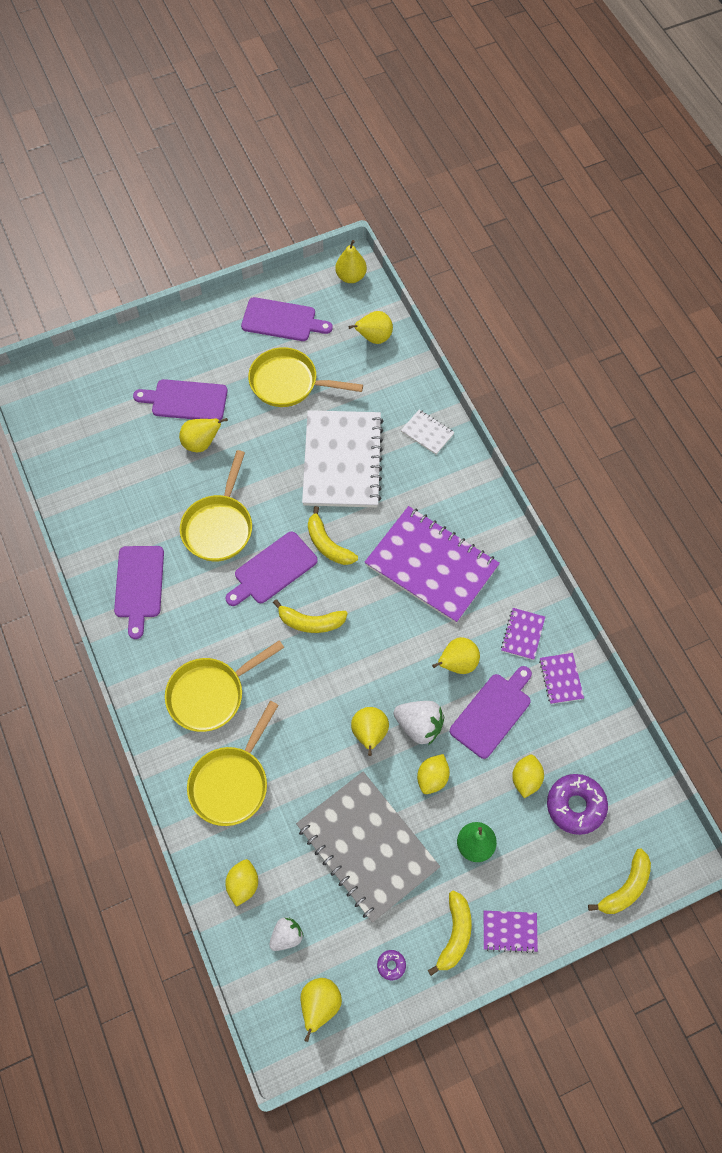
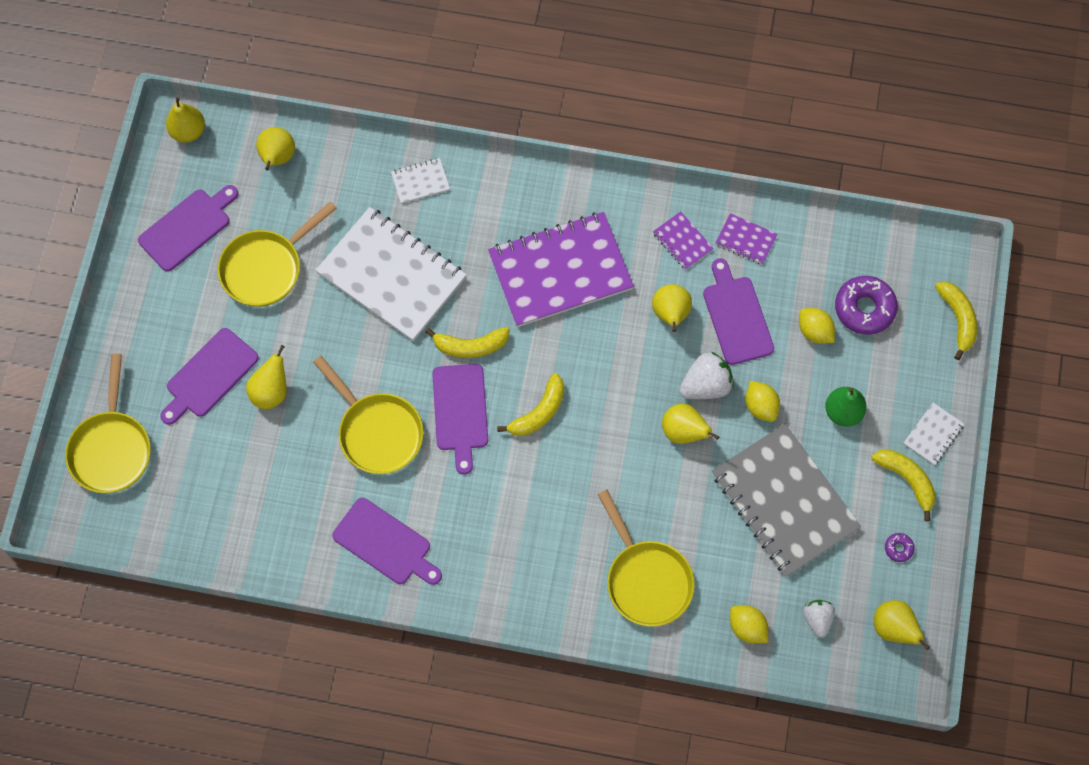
camera: 55 degrees left, 5 degrees up
(210, 694) = (547, 546): yellow pan -> yellow pan (111, 449)
(367, 847) = (784, 501): grey notebook -> grey notebook turned 60 degrees clockwise
(509, 931) = (933, 434): purple notebook -> white notebook

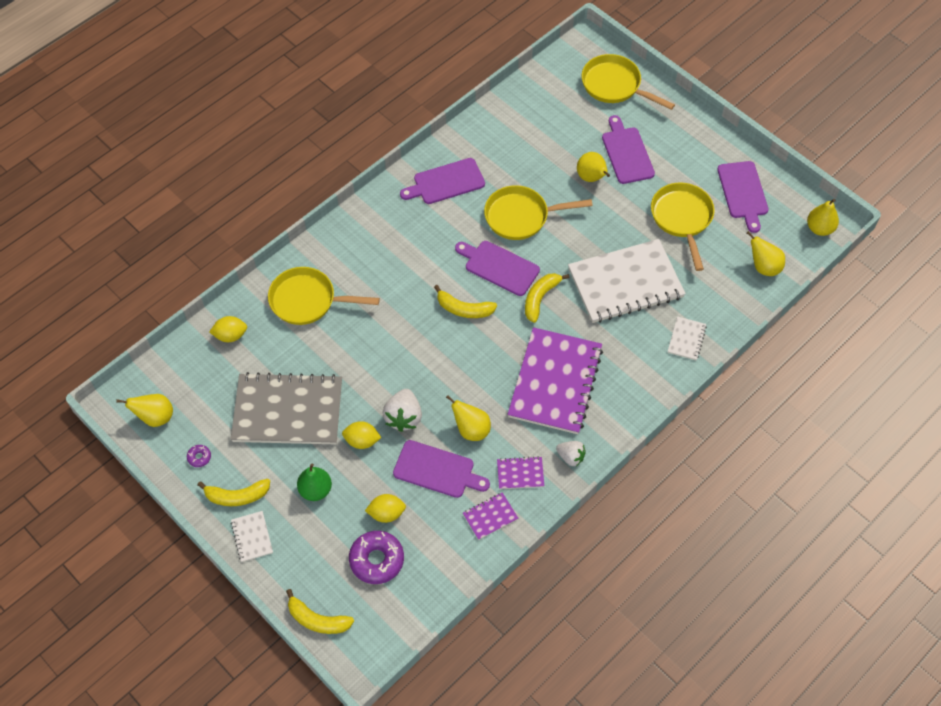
camera: 125 degrees right, 10 degrees down
(539, 412) = (464, 309): yellow banana -> yellow banana turned 60 degrees counterclockwise
(684, 432) = (383, 383): yellow pear -> none
(817, 619) = (200, 378): white strawberry -> white strawberry (570, 457)

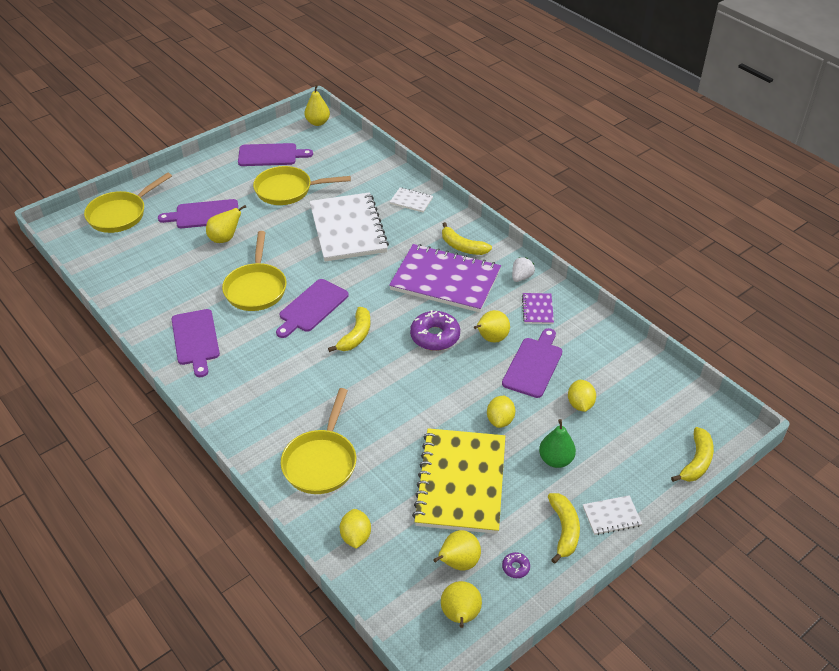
camera: 85 degrees left, 15 degrees down
(288, 411) = (460, 482): grey notebook -> yellow notebook
(377, 560) = (629, 414): purple donut -> purple donut (435, 336)
(403, 417) = (475, 387): white strawberry -> none
(490, 516) = (580, 332): purple notebook -> none
(540, 298) = (353, 283): yellow banana -> yellow banana (462, 247)
(763, 267) = (348, 154): yellow pear -> yellow pear (458, 563)

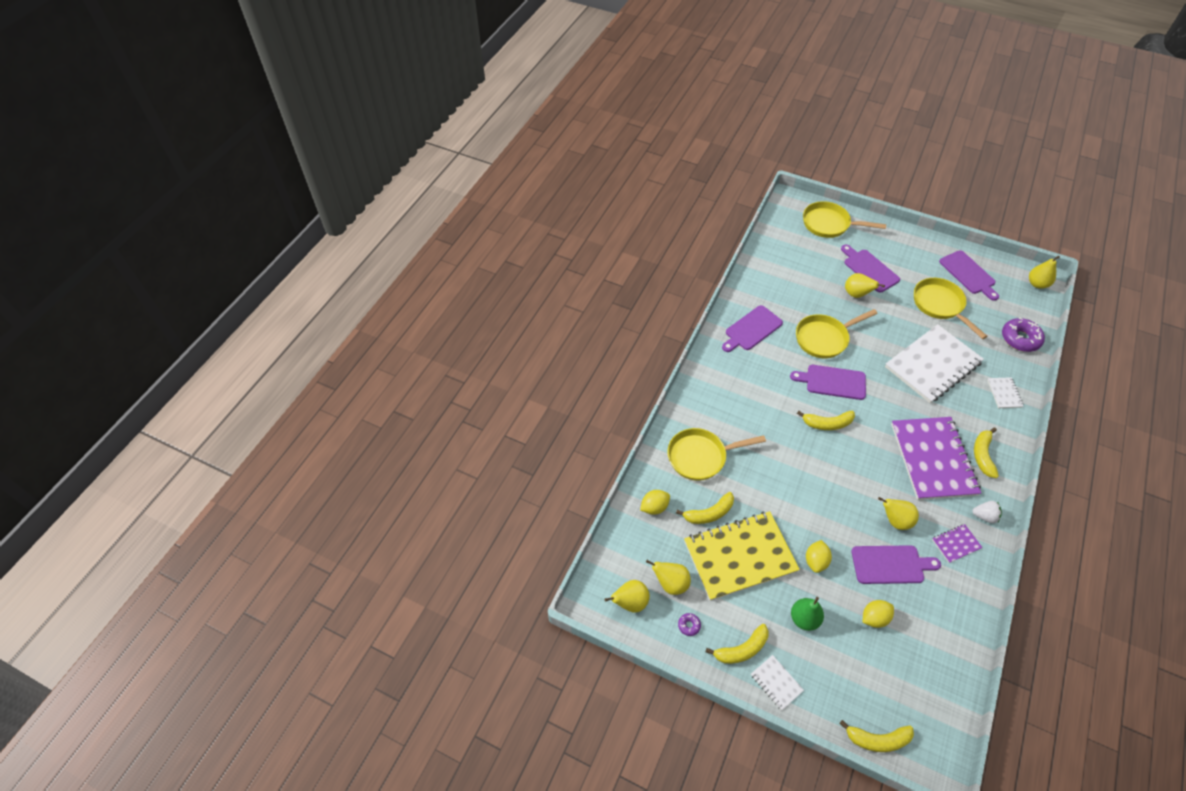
camera: 65 degrees right, 10 degrees up
(395, 486) = (709, 513): none -> yellow banana
(435, 336) = (867, 478): purple donut -> purple donut (1020, 339)
(500, 420) = (815, 561): yellow lemon -> yellow lemon turned 60 degrees counterclockwise

